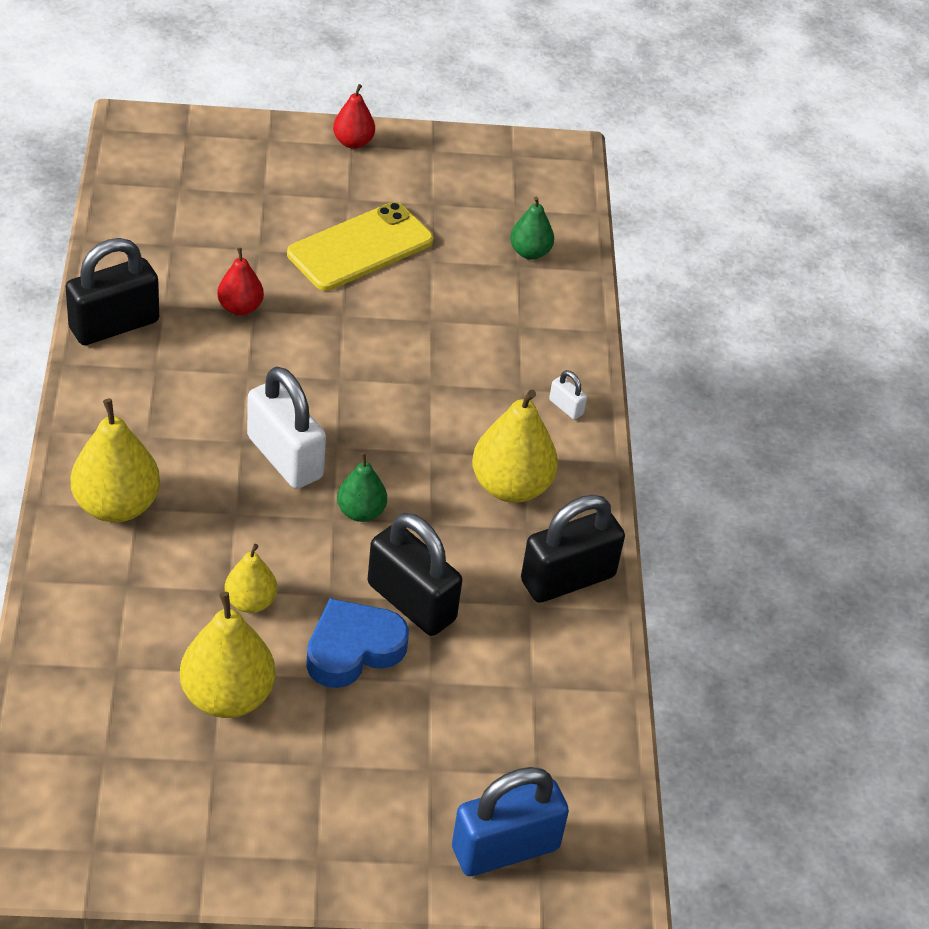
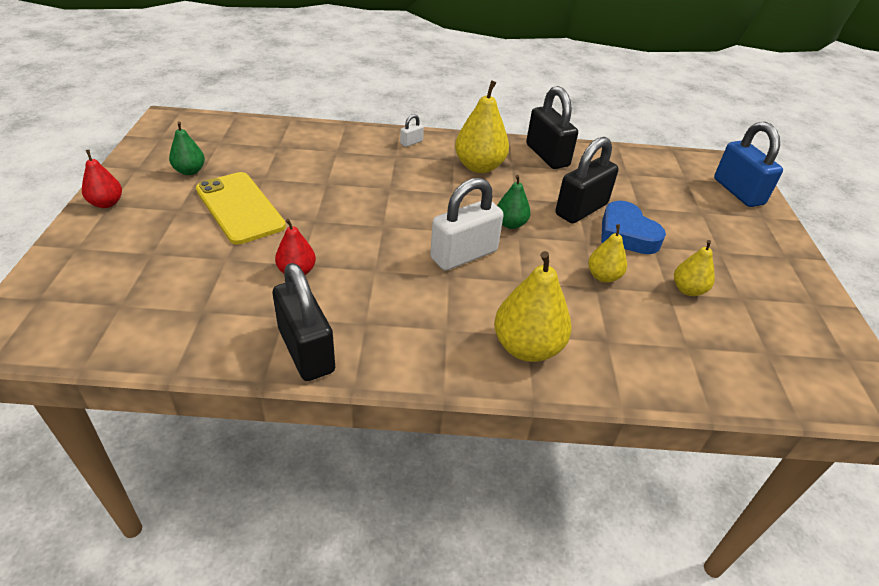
camera: 85 degrees left, 5 degrees down
(227, 696) = (688, 290): yellow pear -> yellow pear, size x0.58
(530, 252) = (266, 141): green pear -> green pear (190, 171)

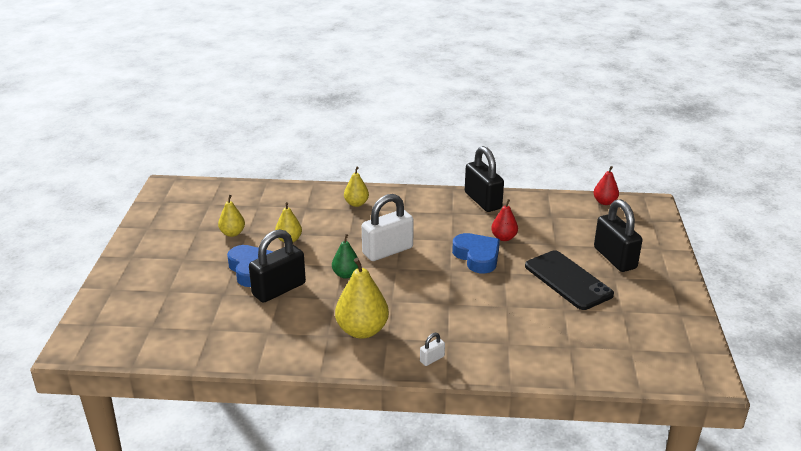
camera: 175 degrees left, 10 degrees down
(106, 203) = (673, 280): red pear -> red pear (604, 202)
(190, 171) = (632, 313): green pear -> none
(240, 208) = (568, 280): yellow phone -> black phone
(344, 242) = (477, 257): none -> blue heart
(527, 347) = (356, 203): yellow pear -> yellow pear, size x0.58
(547, 155) = (285, 348): black padlock -> black padlock (615, 258)
(738, 192) = (110, 313): blue padlock -> none

